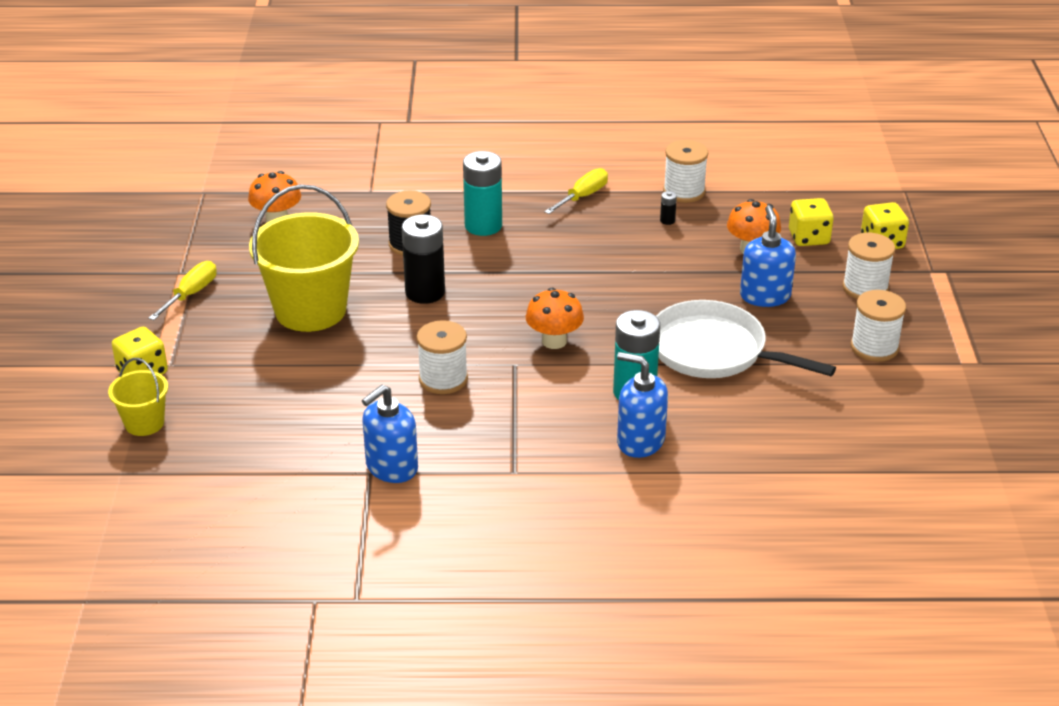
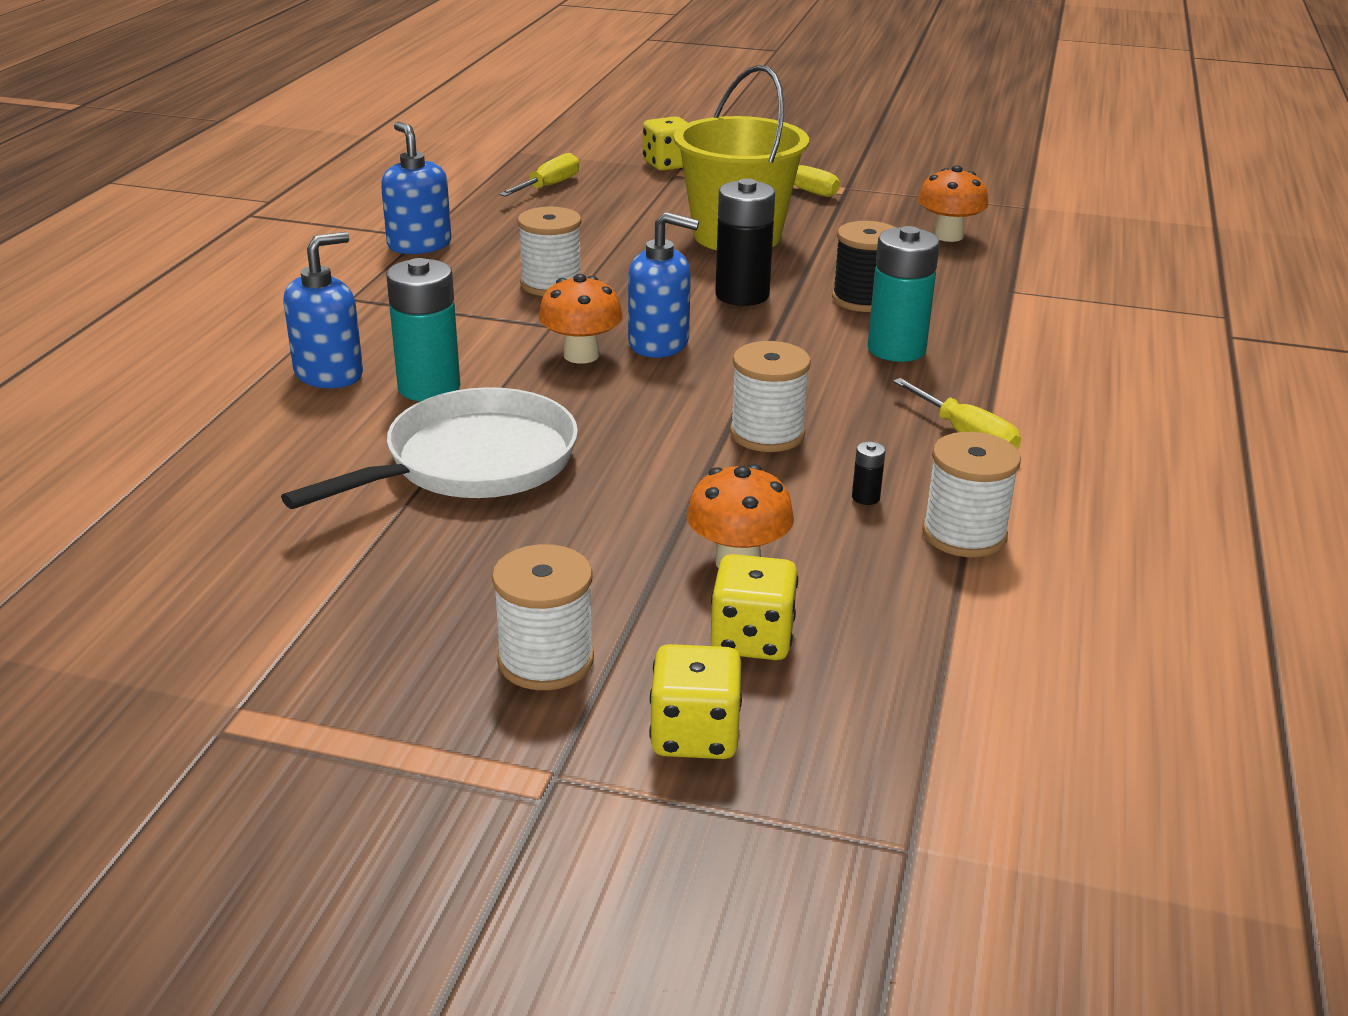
camera: 105 degrees right, 5 degrees down
(144, 423) = (585, 161): yellow bucket -> none
(222, 430) = (548, 186): none -> yellow screwdriver
(765, 296) = (586, 541): blue soap dispenser -> blue soap dispenser (659, 343)
(874, 347) = (364, 616): white spool -> white spool (767, 434)

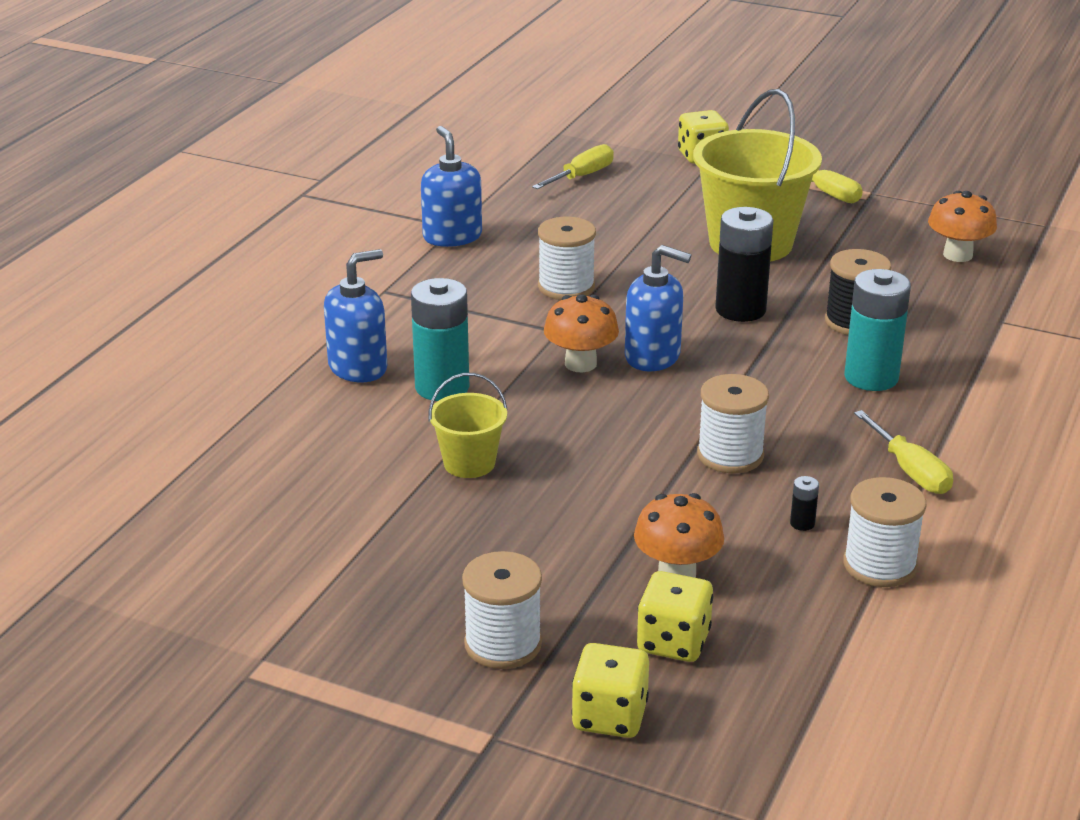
camera: 10 degrees right, 0 degrees up
(472, 463) = (469, 463): white pan -> yellow bucket

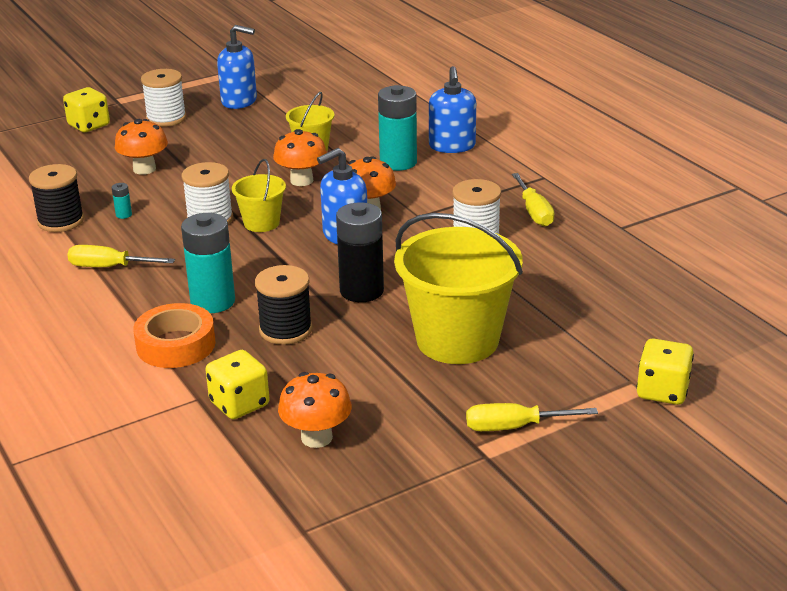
camera: 125 degrees right, 0 degrees up
(452, 236) = (604, 221): blue soap dispenser -> blue soap dispenser (239, 101)
(563, 434) = (301, 180): none -> orange mushroom
(581, 176) = (670, 310): yellow screwdriver -> yellow screwdriver (534, 212)
(673, 642) = (104, 152): yellow dice -> yellow dice (239, 404)
(693, 417) = (261, 223): none -> yellow bucket
(802, 523) = (123, 215): black battery -> turquoise battery
(879, 565) = (61, 221): white spool -> black spool
(959, 365) = (176, 345): none -> orange tape

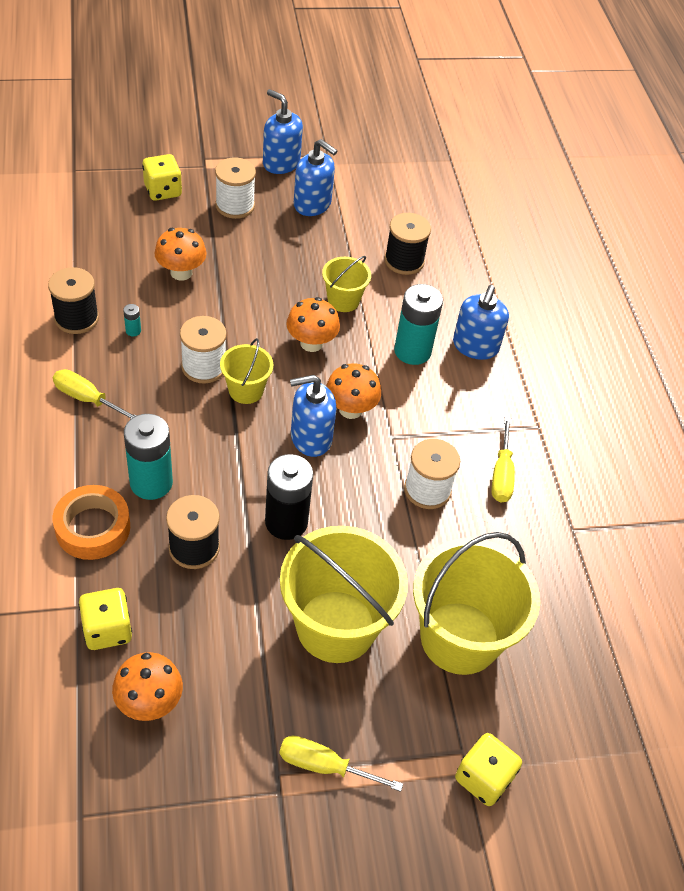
camera: 15 degrees right, 20 degrees up
(191, 84) = (281, 163): none -> blue soap dispenser
(349, 113) = (404, 261): none -> black spool
(574, 315) = (459, 638): none -> yellow bucket

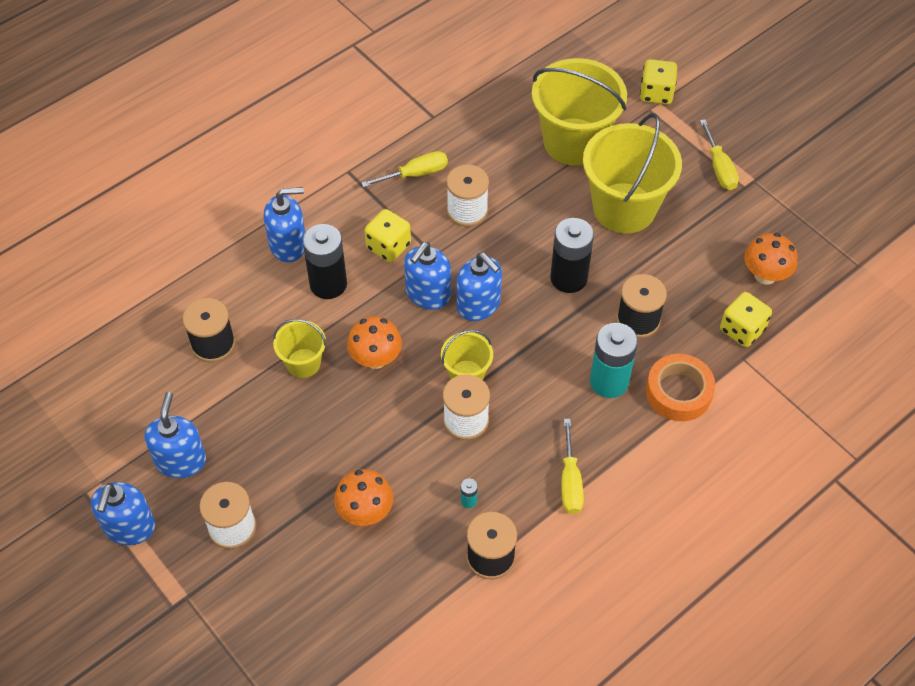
camera: 115 degrees left, 5 degrees up
(163, 190) = (256, 609): yellow dice -> yellow dice (388, 246)
(350, 409) = (428, 294): orange mushroom -> blue soap dispenser
(412, 351) = (328, 284): turquoise battery -> black battery

